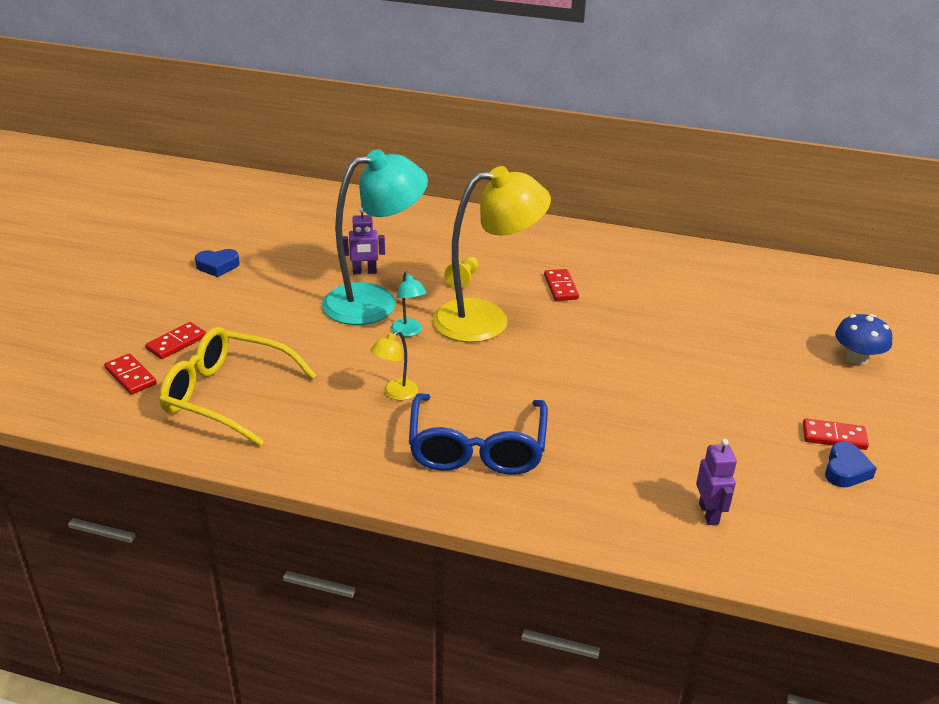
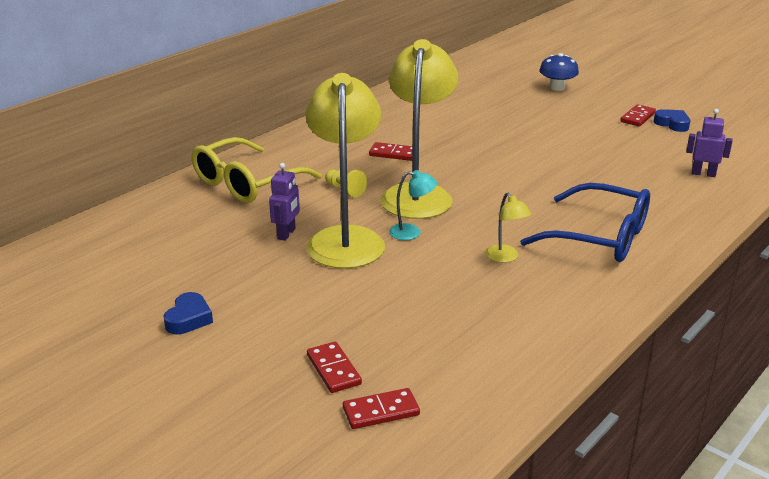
camera: 65 degrees left, 5 degrees down
(227, 395) = (457, 349): yellow glasses -> yellow glasses (247, 183)
(375, 301) = (346, 239): turquoise lamp -> yellow lamp

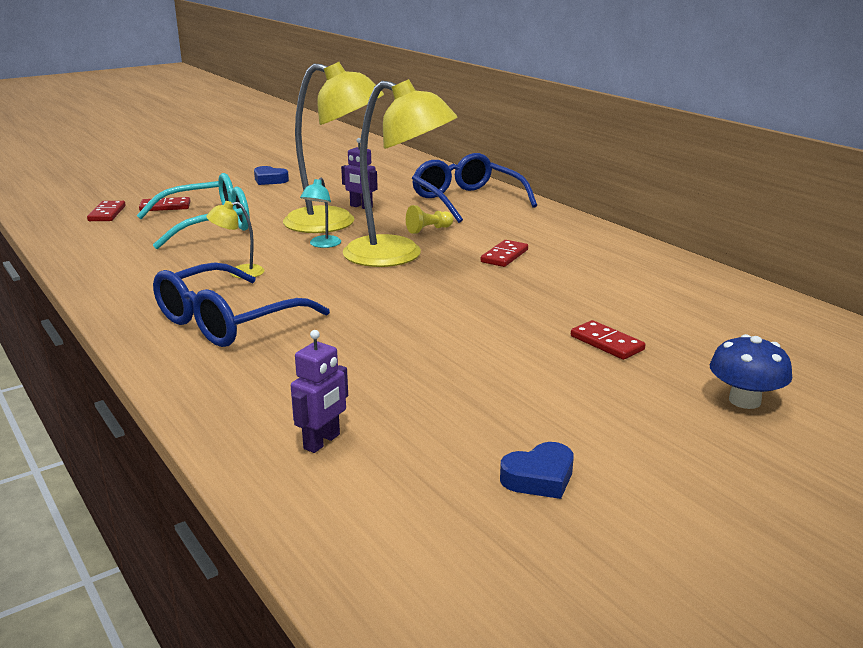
camera: 105 degrees right, 5 degrees down
(247, 183) = (466, 200): yellow glasses -> blue glasses
(388, 314) = (207, 225): none -> turquoise glasses
(637, 117) = (581, 447): red domino -> red domino (606, 343)

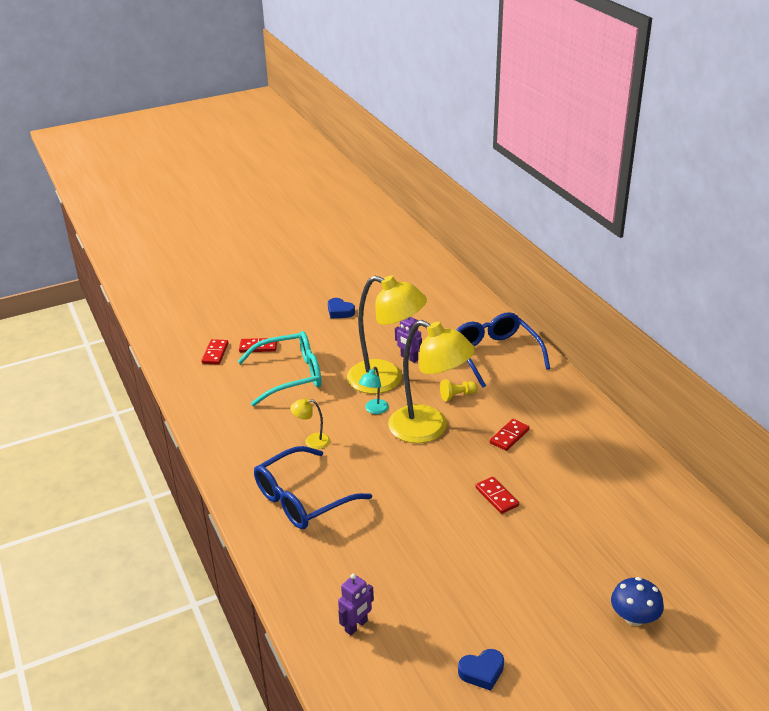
camera: 10 degrees right, 10 degrees up
(606, 343) = (558, 548): red domino -> red domino (496, 497)

